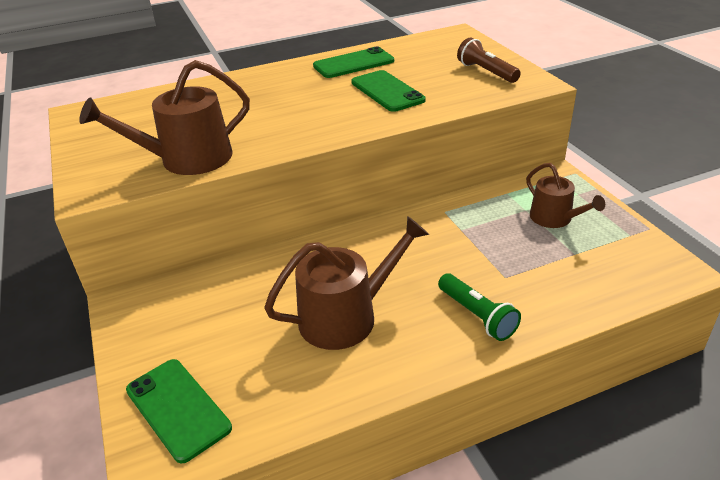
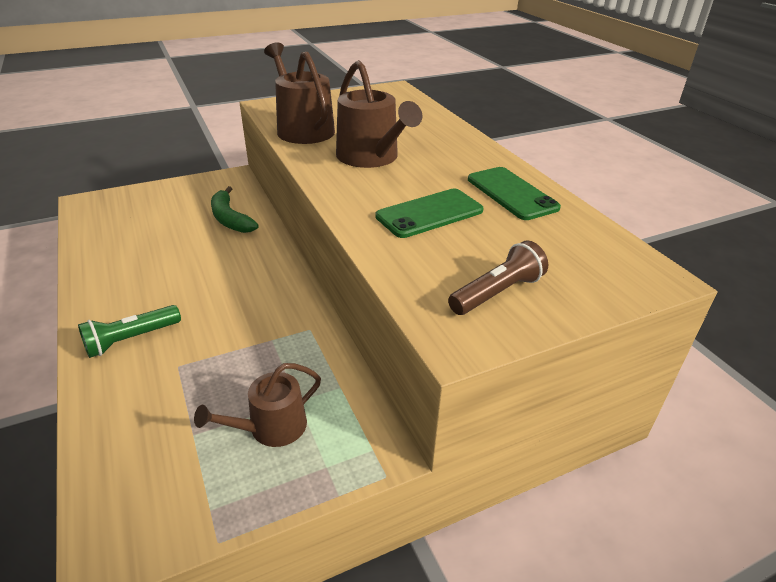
camera: 85 degrees right, 0 degrees up
(178, 408) = (122, 205): green phone -> none
(246, 287) = (230, 219): none -> green banana
(346, 316) = (171, 265): brown watering can -> brown watering can (371, 157)

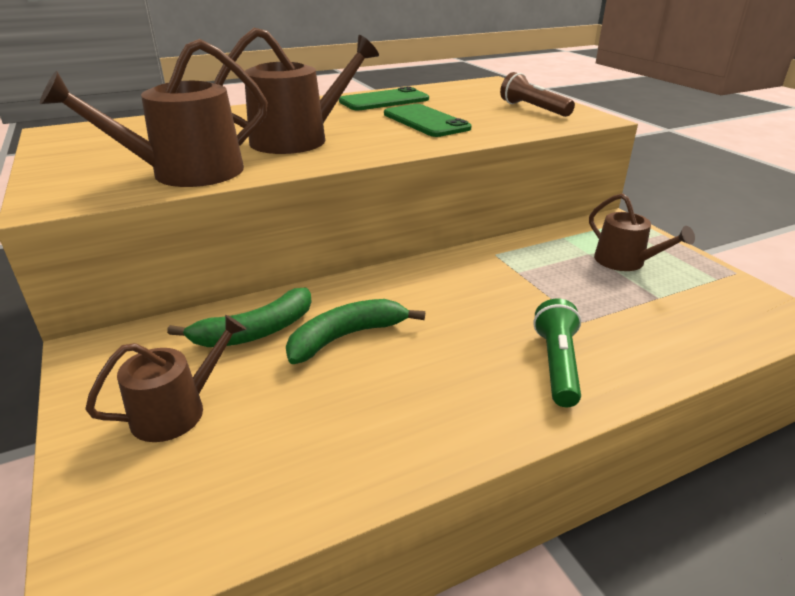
camera: 90 degrees left, 5 degrees down
(131, 339) = (557, 364): green flashlight -> green flashlight turned 135 degrees counterclockwise
(170, 204) = (177, 410): none -> brown watering can
(209, 250) = (346, 337): none -> green banana

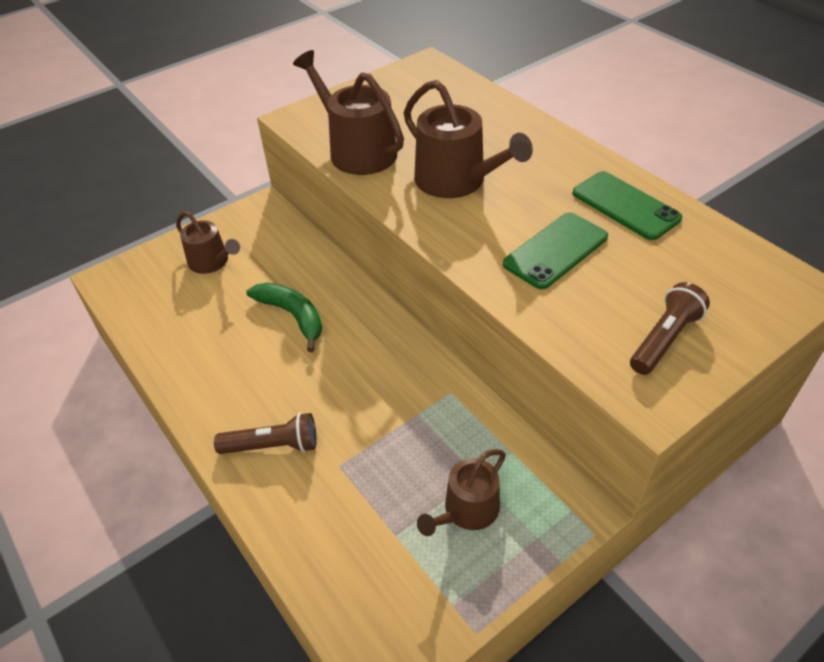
camera: 80 degrees right, 15 degrees up
(256, 331) = (292, 269): green banana -> none
(557, 364) = (272, 446): green flashlight -> brown flashlight

